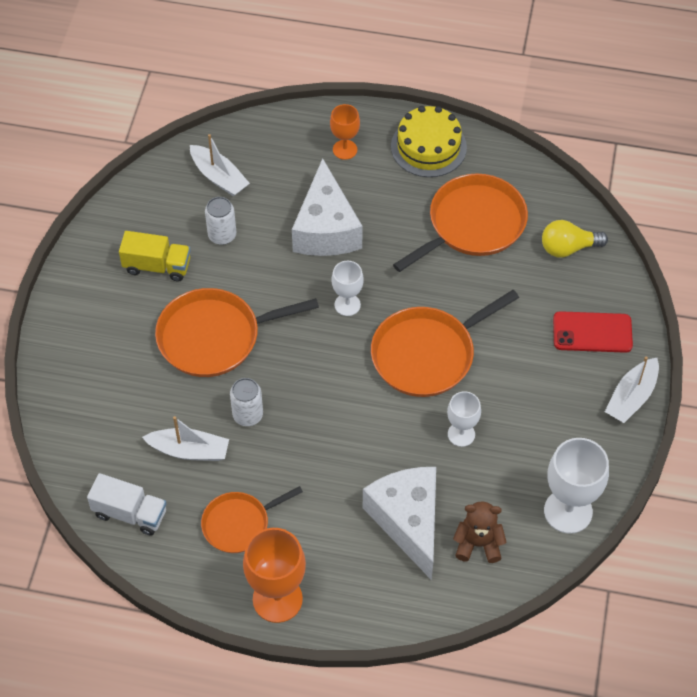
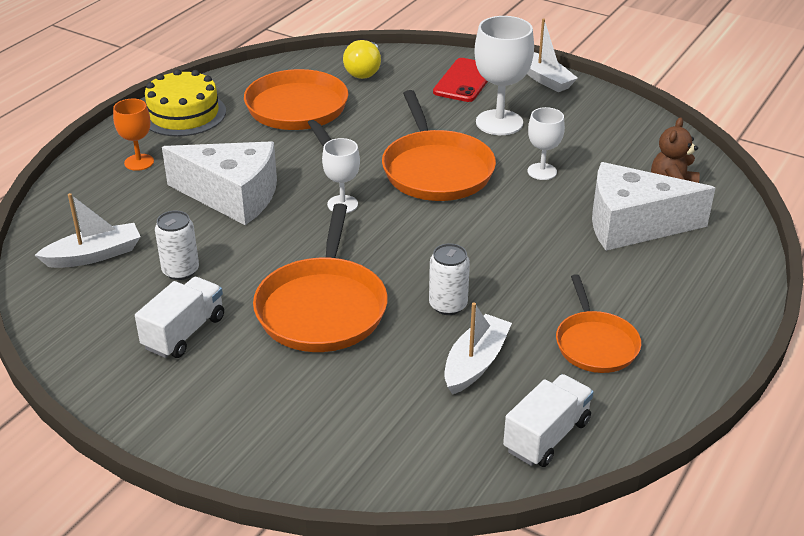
camera: 70 degrees left, 20 degrees down
(157, 266) = (184, 332): yellow truck -> white truck
(277, 599) = (705, 335): orange goblet -> none
(568, 511) = (652, 135): white goblet -> white goblet (499, 122)

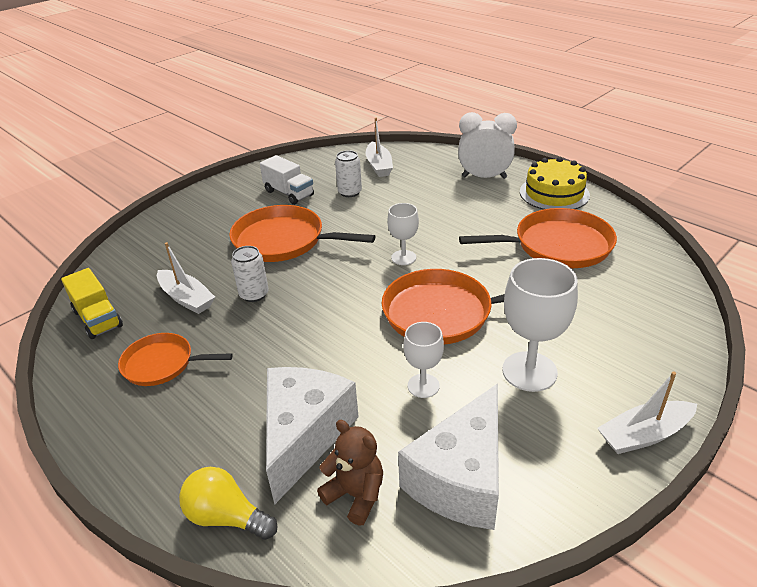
camera: 105 degrees right, 0 degrees up
(139, 162) = (484, 177): orange goblet -> white clock
(232, 196) = (429, 211): white cheese -> white cheese (461, 478)
(364, 71) = (643, 289): yellow light bulb -> yellow light bulb (227, 517)
(464, 81) = (629, 360): red phone -> none
(546, 436) = (98, 319): white truck -> yellow truck

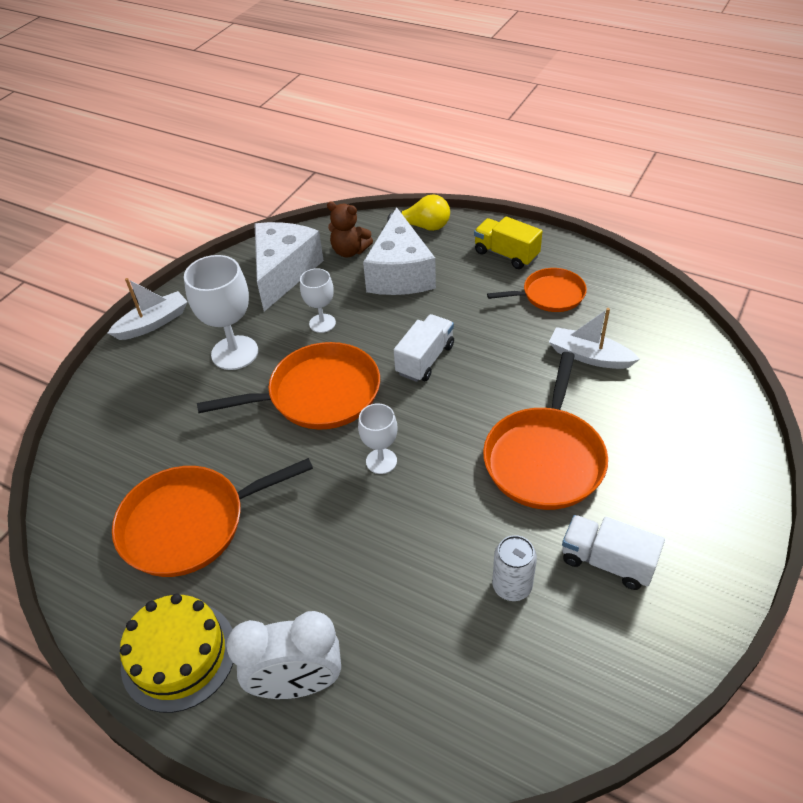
camera: 165 degrees right, 10 degrees up
(98, 319) = (653, 318): yellow truck -> yellow truck (506, 254)
(254, 294) = (523, 375): white can -> none
(283, 241) = (545, 458): orange pan -> orange pan turned 105 degrees clockwise
(330, 324) = (425, 359): none -> white truck
(379, 166) = (498, 684): white boat -> none

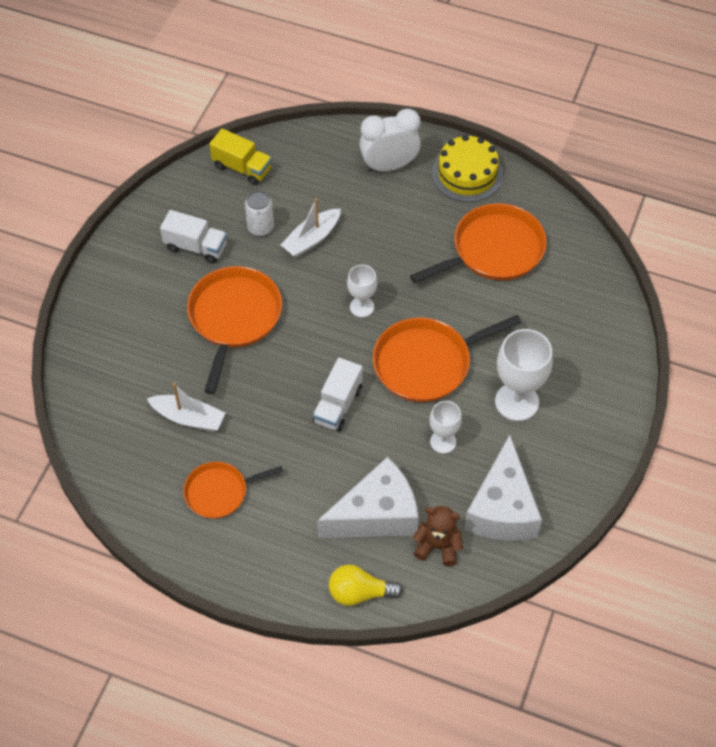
camera: 170 degrees right, 10 degrees up
(153, 323) = (611, 432): white boat -> white boat (311, 239)
(400, 273) = (376, 514): white cheese -> white cheese turned 75 degrees clockwise
(506, 254) = (263, 550): yellow truck -> yellow truck (242, 168)

